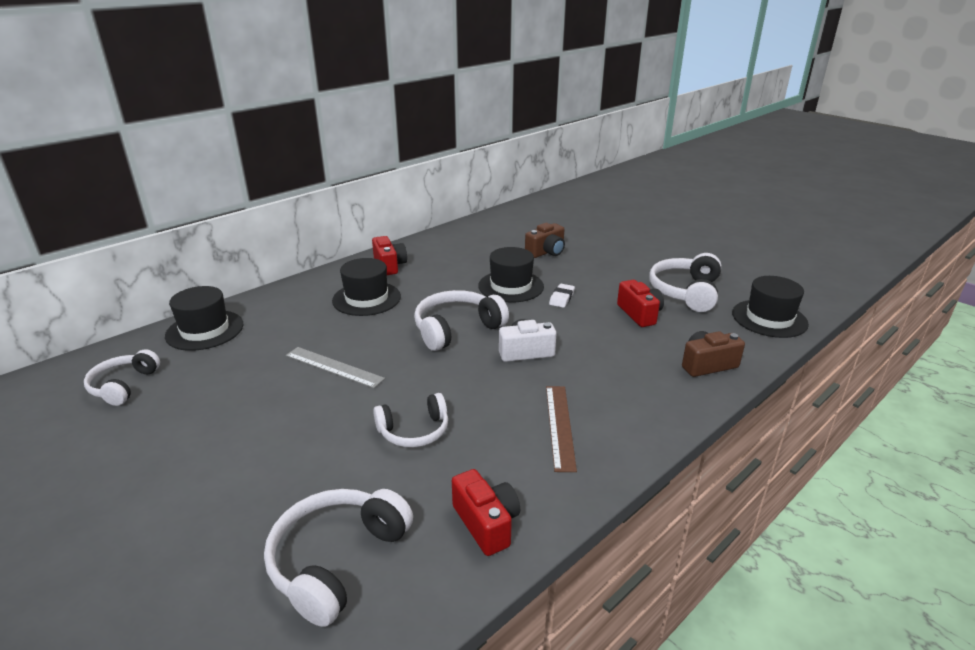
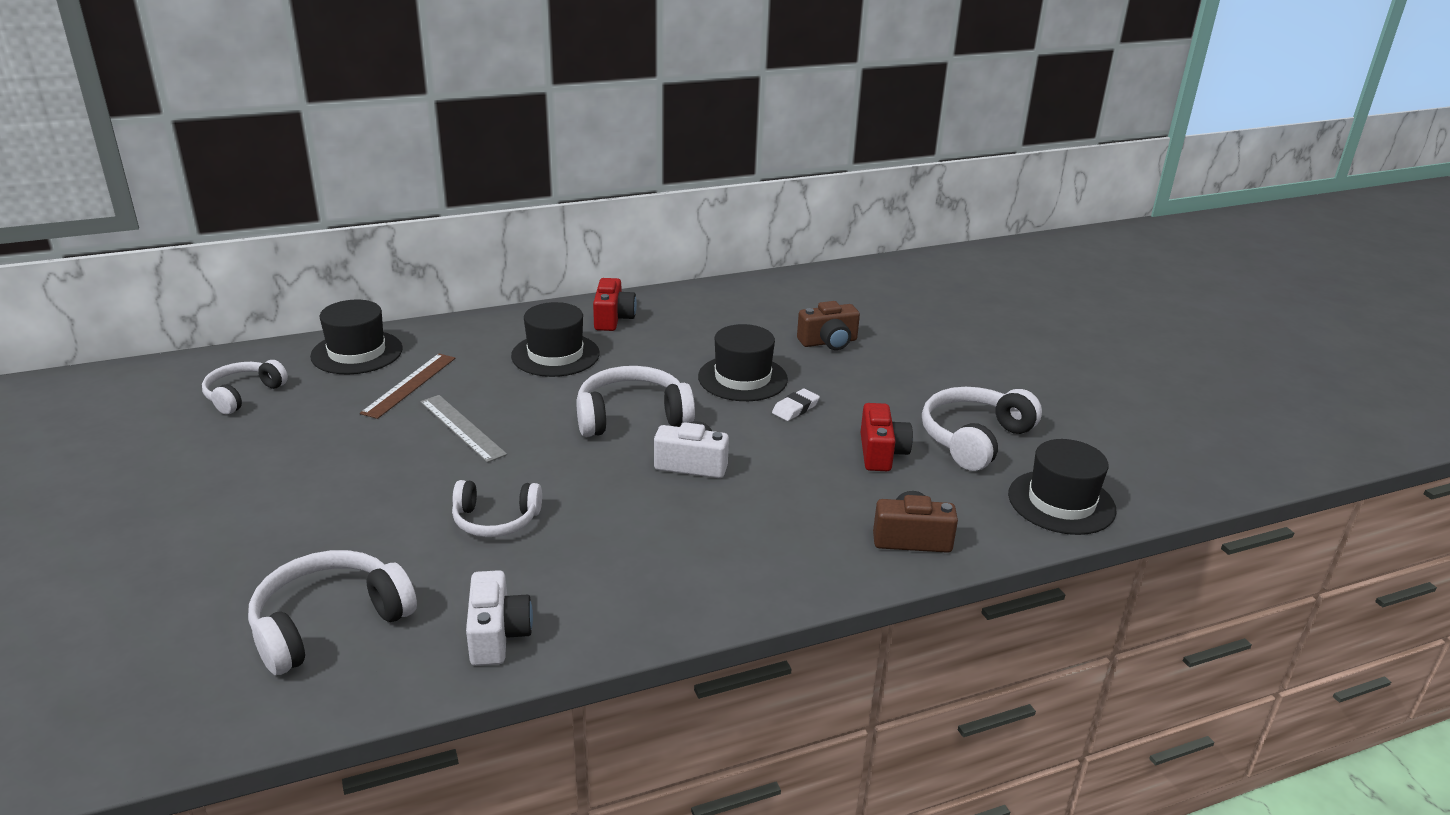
camera: 20 degrees right, 0 degrees up
(486, 523) = (497, 635): red camera -> white camera
(560, 426) = (660, 560): brown ruler -> brown ruler (409, 385)

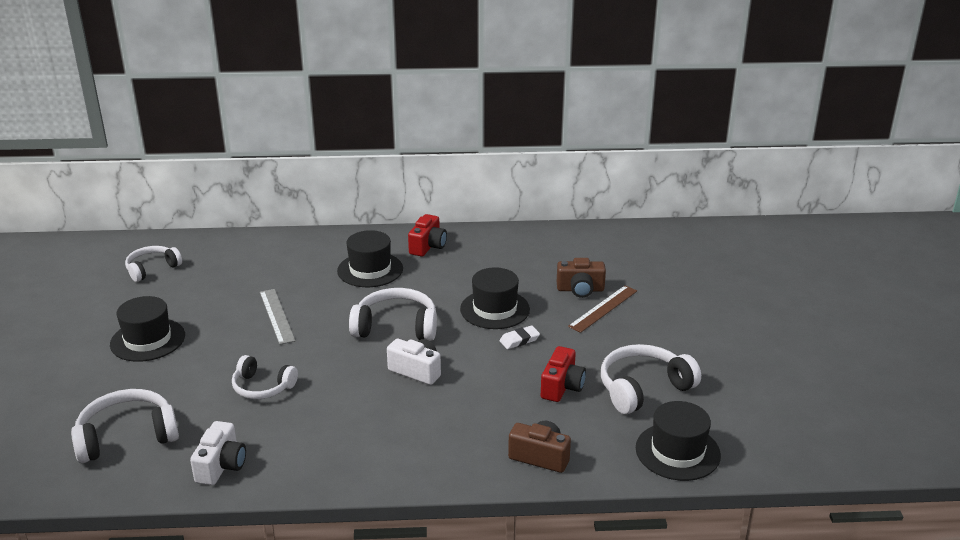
camera: 20 degrees right, 0 degrees up
(357, 352) = (238, 248): black hat -> black hat (148, 340)
(409, 385) = (259, 278): brown ruler -> brown ruler (603, 308)

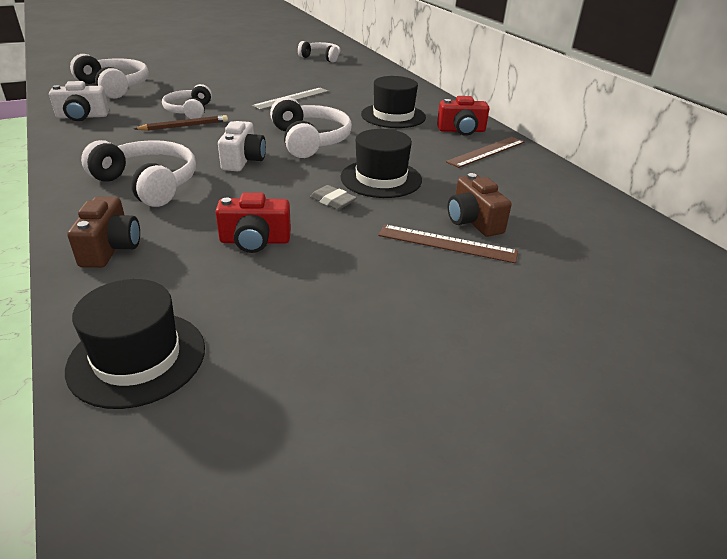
camera: 65 degrees right, 5 degrees up
(148, 340) = (232, 72): black hat -> none
(306, 395) = (184, 126): none -> brown pencil
(476, 248) = (486, 152): none -> brown ruler
(519, 340) = (332, 201): white eraser -> grey eraser
(643, 388) = (282, 303): white headphones -> white headphones (148, 184)

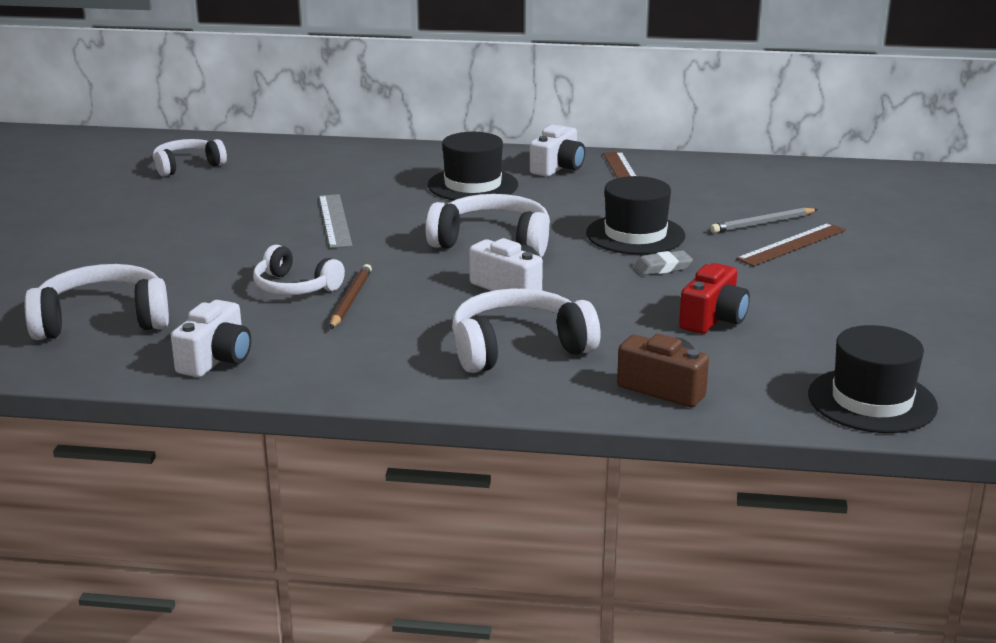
camera: 55 degrees left, 10 degrees down
(461, 130) = (558, 168): red camera -> white camera
(473, 221) = (763, 223): brown camera -> grey pencil

